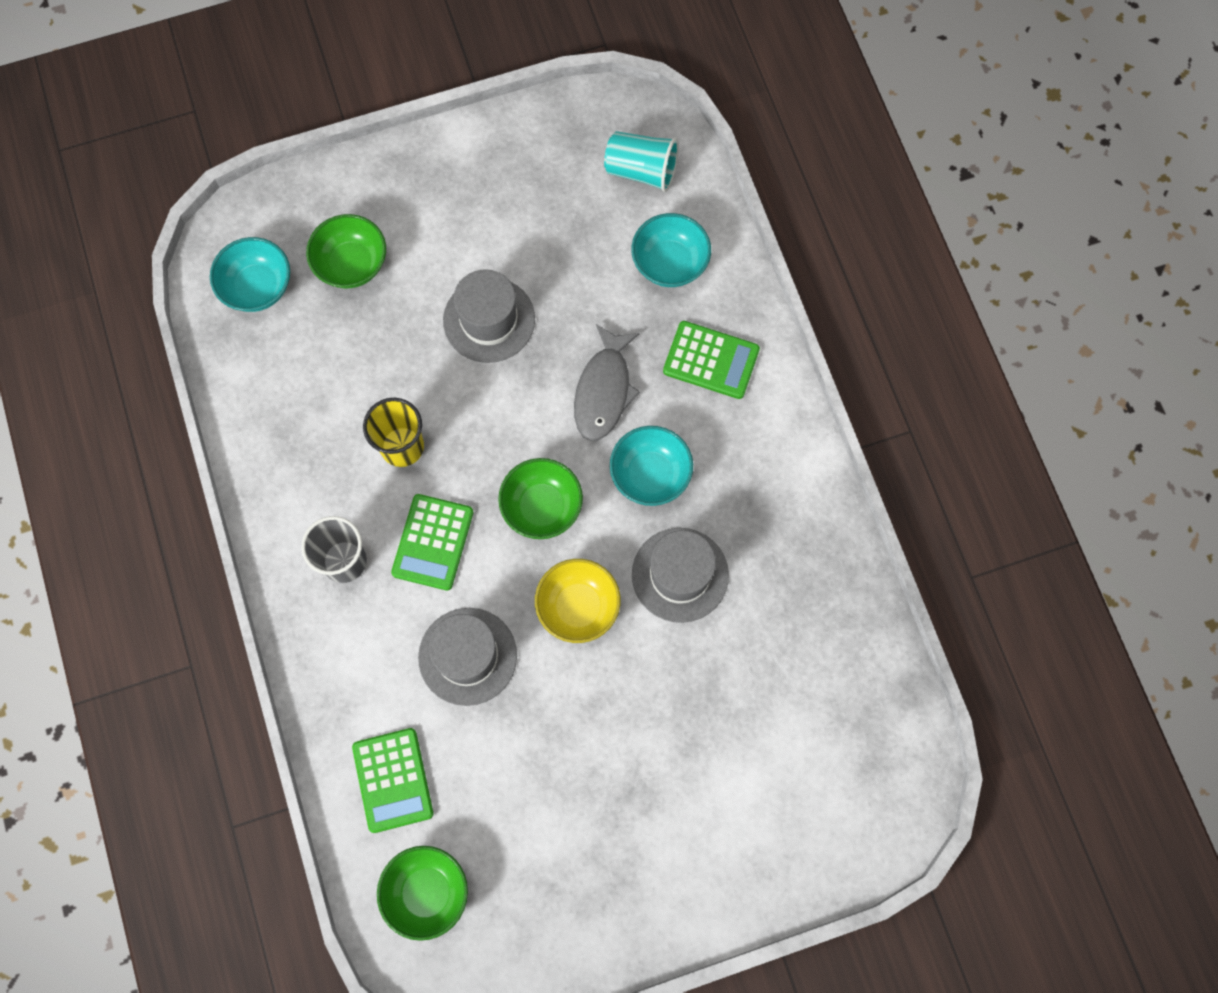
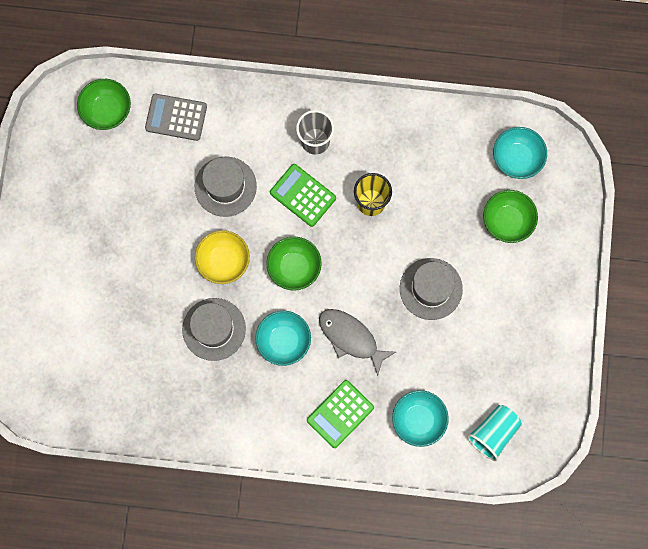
camera: 115 degrees right, 5 degrees up
(393, 780) = (176, 117): green calculator -> grey calculator

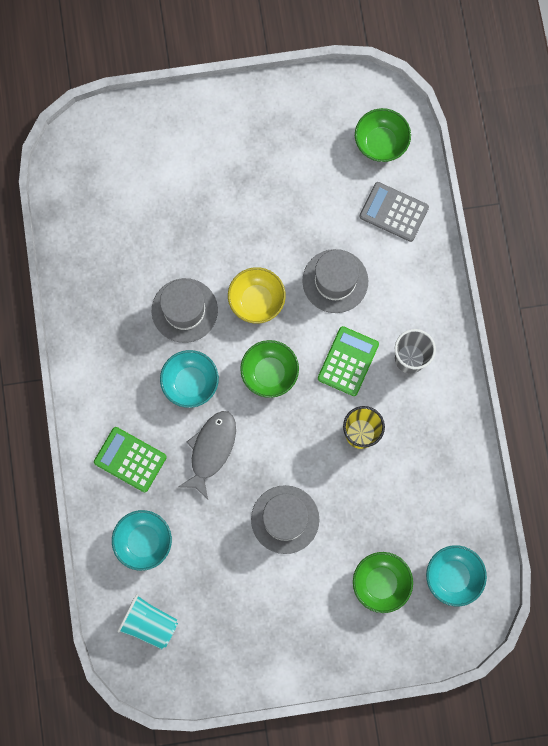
camera: 75 degrees right, 0 degrees up
(176, 117) = (393, 212): grey calculator -> grey calculator turned 60 degrees counterclockwise

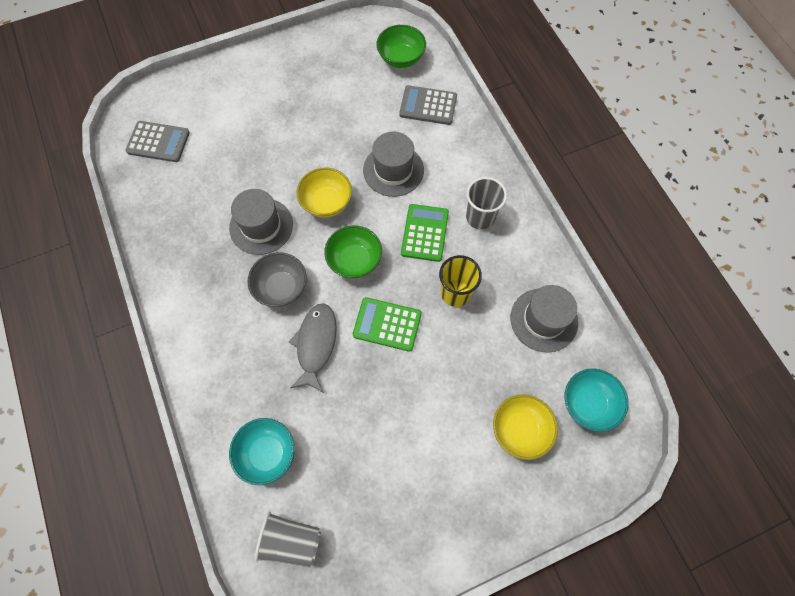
camera: 15 degrees left, 10 degrees down
(96, 184) = (158, 142): none -> grey calculator
(130, 459) = (236, 374): green calculator -> green calculator (387, 324)
(149, 623) = (291, 541): turquoise cup -> grey cup
(190, 383) = (281, 288): turquoise bowl -> grey bowl
(285, 519) = (406, 392): grey hat -> grey hat (544, 320)
(381, 583) = (520, 430): green bowl -> yellow bowl

